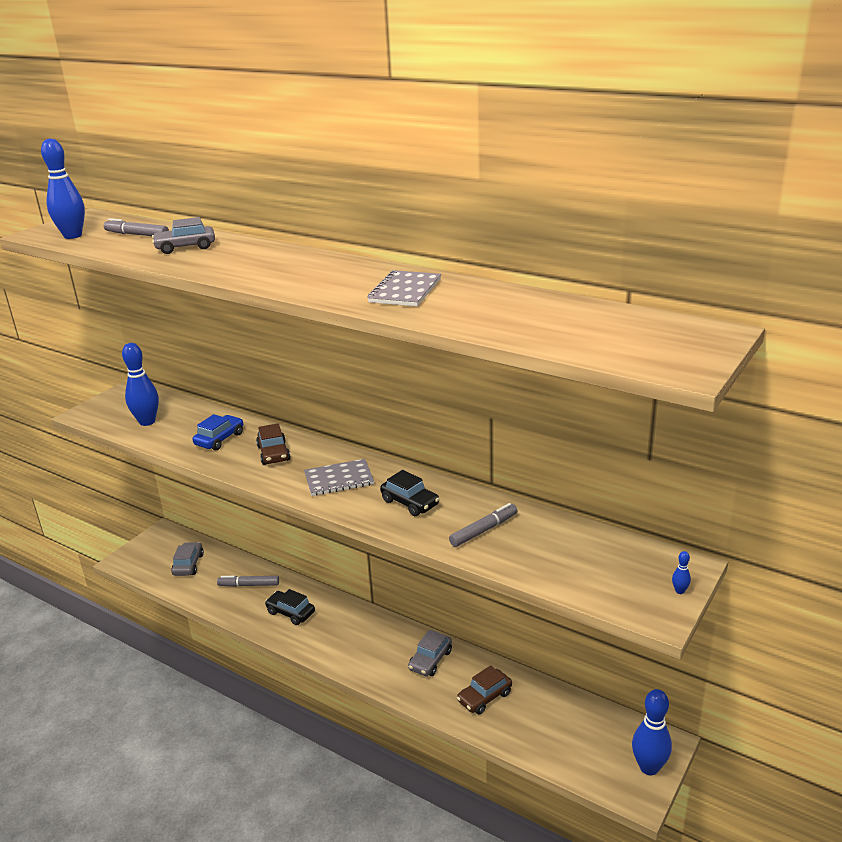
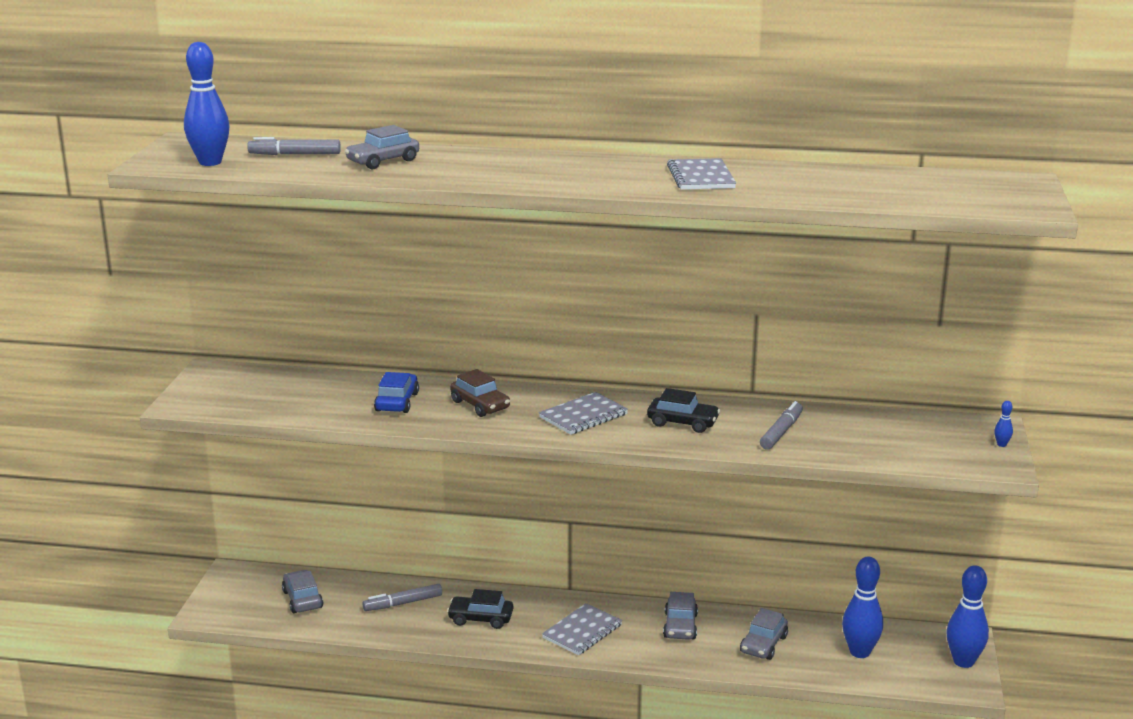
camera: 25 degrees left, 5 degrees down
(147, 422) = (280, 399): blue bowling pin -> blue bowling pin (859, 652)
(353, 644) = (582, 631): none -> grey notebook
(484, 697) = (763, 644): brown car -> grey car

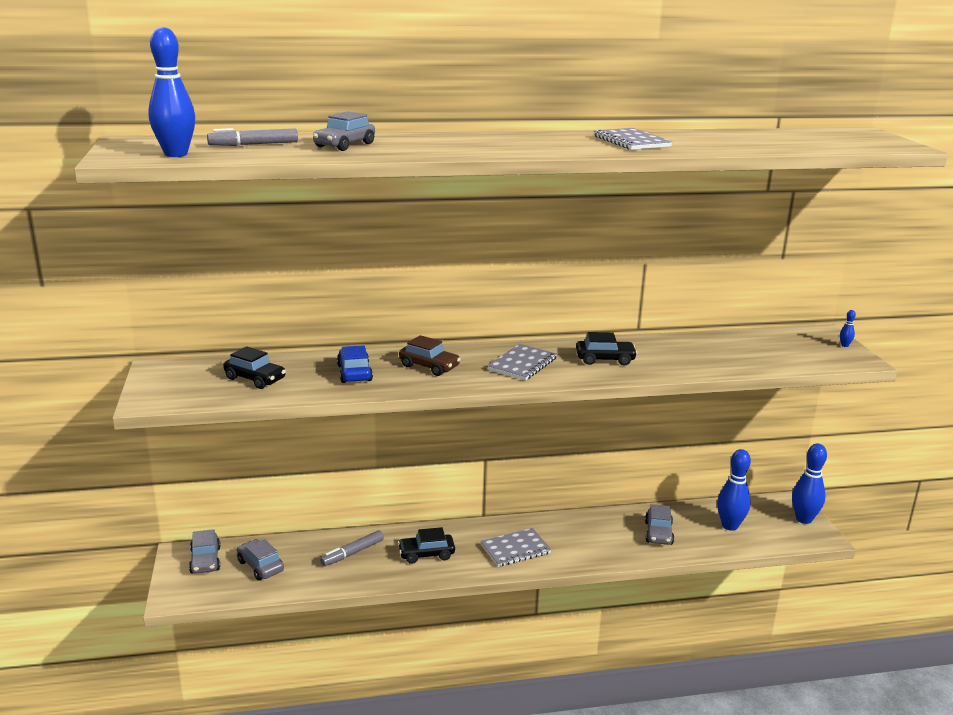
camera: 20 degrees left, 0 degrees up
(294, 395) = (255, 379): none -> black car
(582, 631) = (515, 549): grey notebook -> grey notebook turned 45 degrees clockwise
(680, 626) = (588, 530): grey car -> grey car (205, 560)
(781, 432) = (685, 356): grey marker -> none

